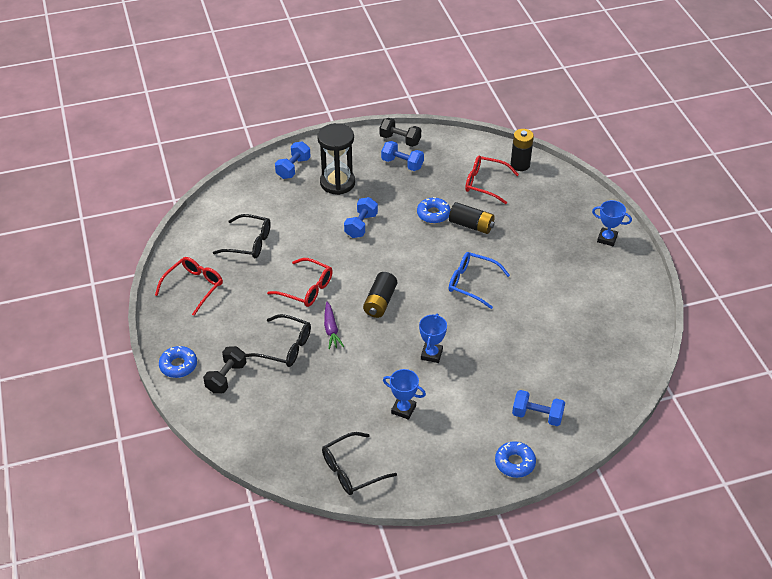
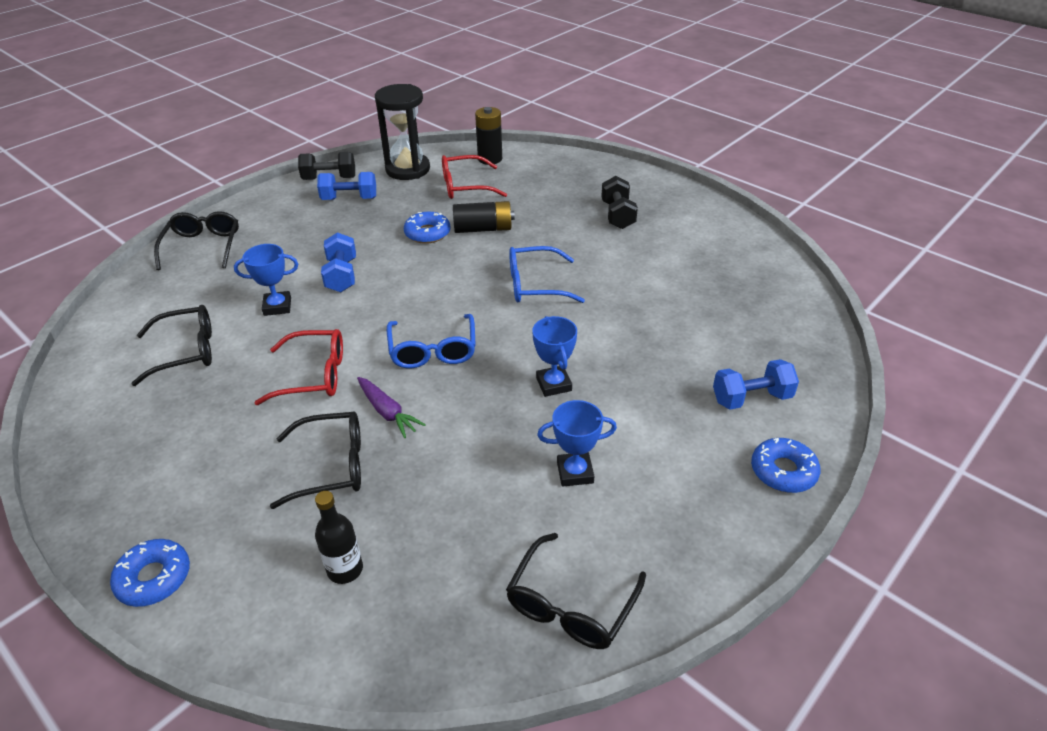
camera: 30 degrees left, 5 degrees down
(194, 287) = (122, 444): red glasses -> none
(226, 377) = (256, 557): black dumbbell -> black dumbbell (617, 215)
(261, 403) = (345, 569): none -> black bottle
(293, 168) = (203, 246): blue dumbbell -> black glasses
(337, 183) = (276, 242): black hourglass -> black hourglass (407, 169)
(380, 302) = (433, 350): black battery -> blue glasses
(607, 239) = (644, 191): blue trophy -> blue trophy (277, 306)

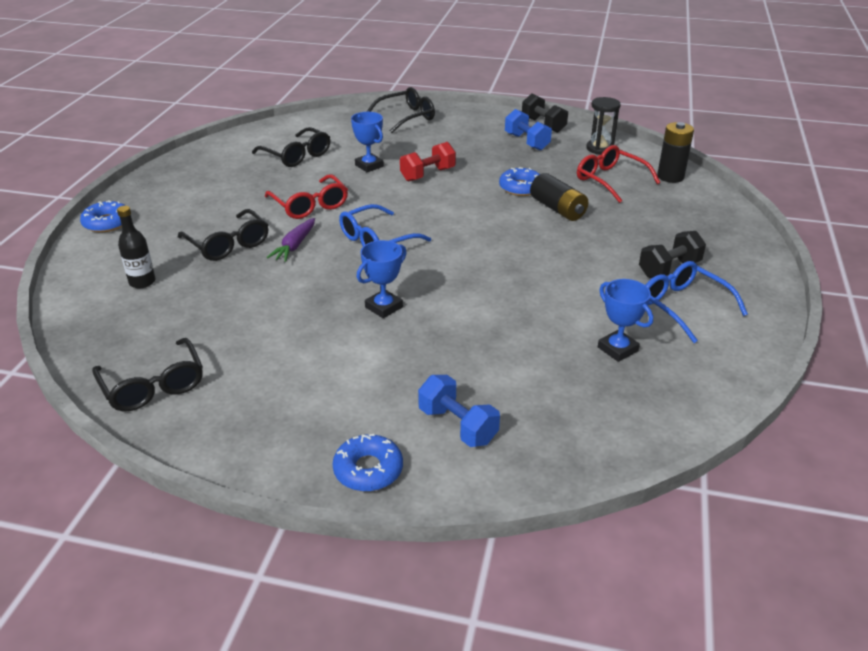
camera: 60 degrees right, 5 degrees down
(342, 275) = (428, 174): blue dumbbell -> red dumbbell
(407, 169) = (600, 148): black hourglass -> black hourglass, size x0.62
(535, 285) = (506, 258): blue glasses -> blue glasses (683, 306)
(571, 604) = (153, 385): black glasses -> black glasses turned 120 degrees counterclockwise
(575, 472) = (288, 348): blue trophy -> blue trophy (617, 349)

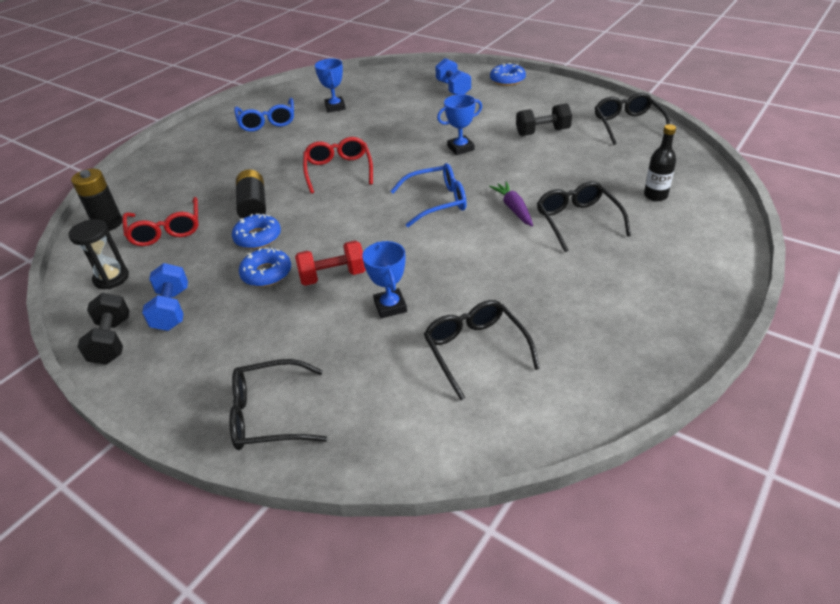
camera: 155 degrees left, 5 degrees up
(107, 223) = (718, 272): blue donut -> blue donut (266, 273)
(294, 246) = (513, 209): purple carrot -> purple carrot turned 60 degrees counterclockwise
(310, 205) = (484, 255): red glasses -> red glasses (338, 170)
(669, 268) = (240, 144): black dumbbell -> black dumbbell (542, 132)

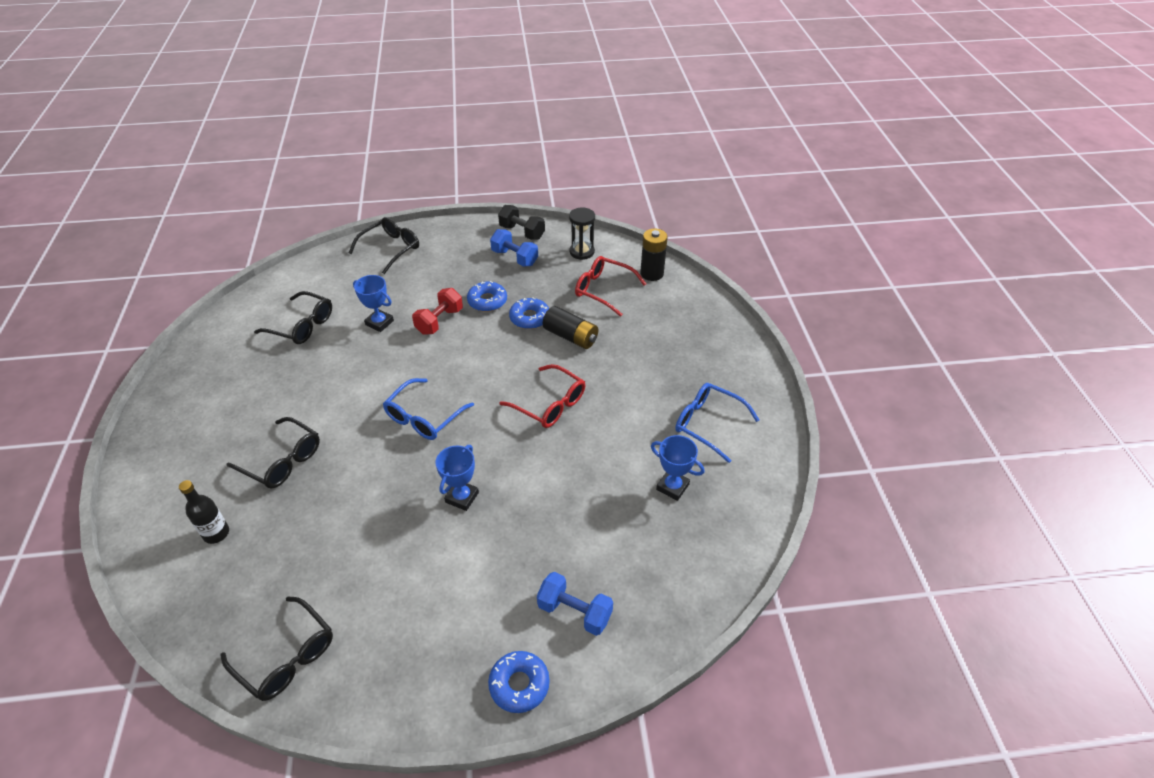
camera: 135 degrees right, 5 degrees up
(513, 209) = (349, 445): purple carrot -> none
(542, 132) = (388, 577): black dumbbell -> none

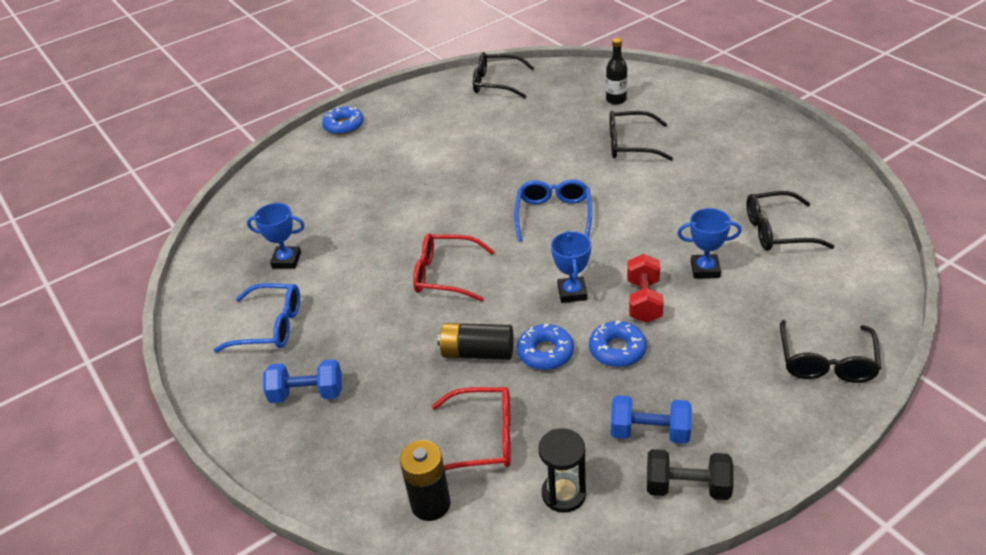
camera: 155 degrees right, 5 degrees down
(462, 497) = (463, 183): blue trophy -> blue trophy (572, 292)
(575, 612) = (328, 164): blue dumbbell -> blue dumbbell (307, 394)

